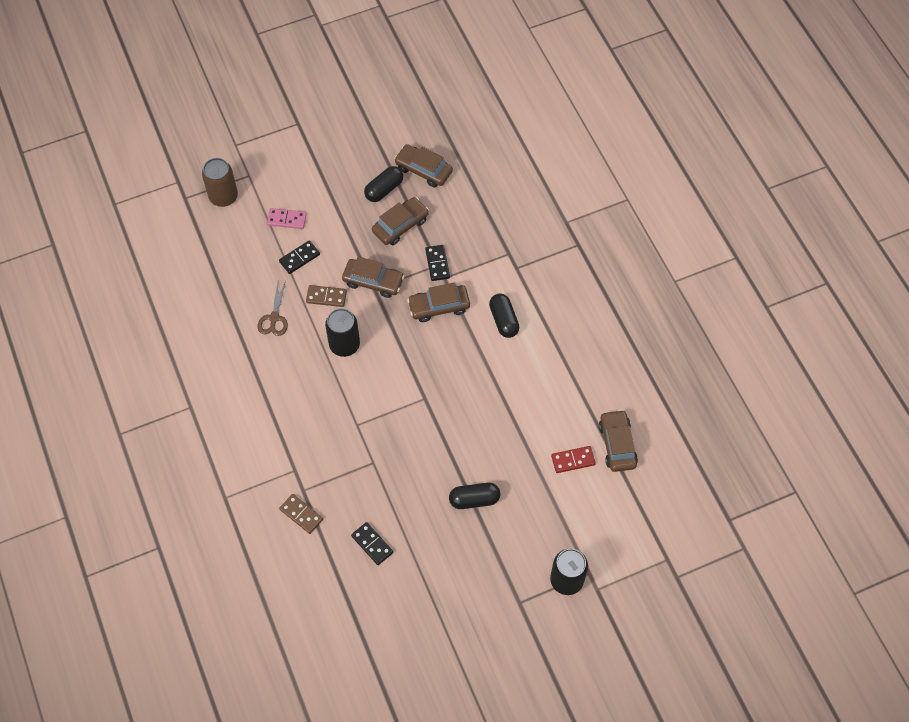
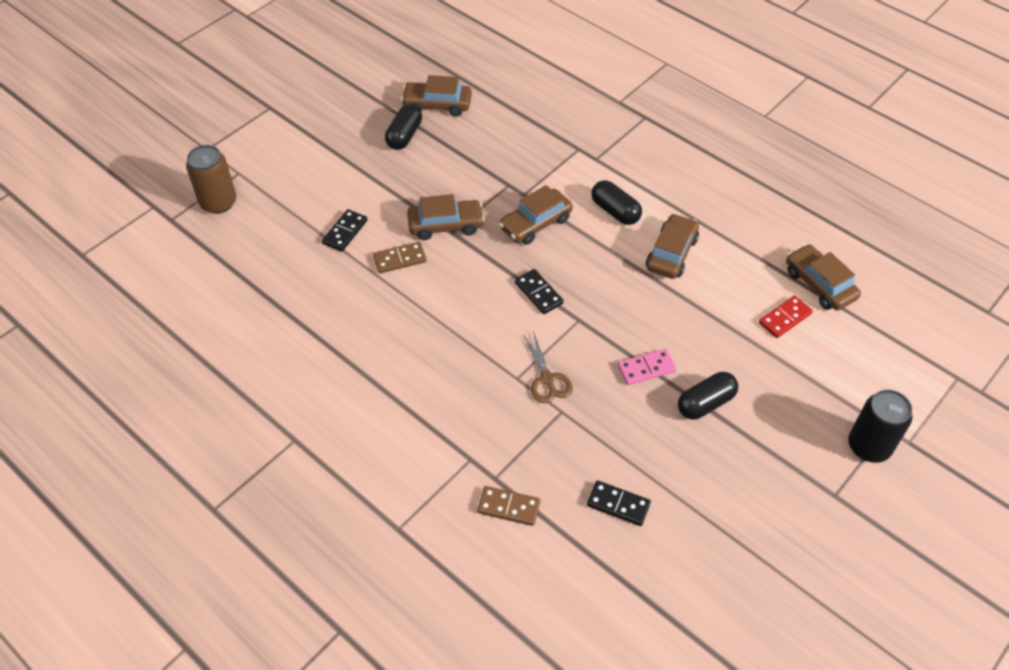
camera: 25 degrees left, 10 degrees down
(274, 318) = (349, 303): brown scissors -> brown scissors (547, 379)
(287, 219) = (308, 200): pink domino -> pink domino (646, 368)
(344, 345) = (450, 300): black can -> none
(400, 225) = (443, 162): brown car -> brown car (671, 253)
(437, 264) = (507, 184): black domino -> black domino (538, 293)

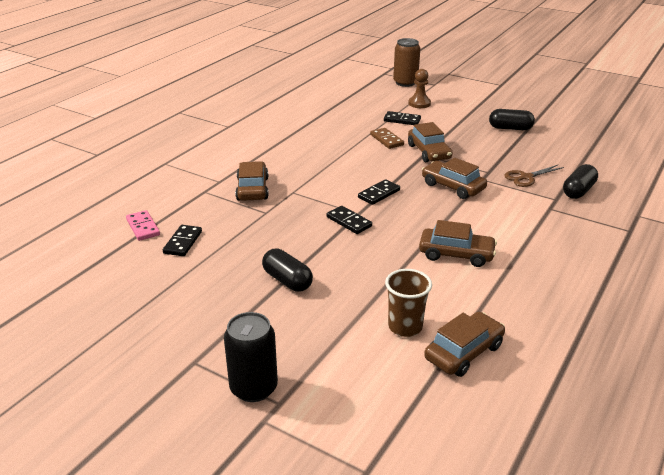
camera: 80 degrees right, 20 degrees down
(298, 203) = (419, 103): none -> brown pawn
(437, 105) = (555, 136): brown car -> brown car (252, 189)
(509, 507) = (180, 198): brown domino -> none
(547, 379) = (295, 204): brown scissors -> brown scissors (526, 177)
(596, 332) = (349, 222): none -> black domino
(615, 211) = (491, 222): black capsule -> black capsule (578, 191)
(646, 368) = (317, 248): pink domino -> pink domino (143, 227)
(784, 318) = (405, 327): red domino -> brown cup

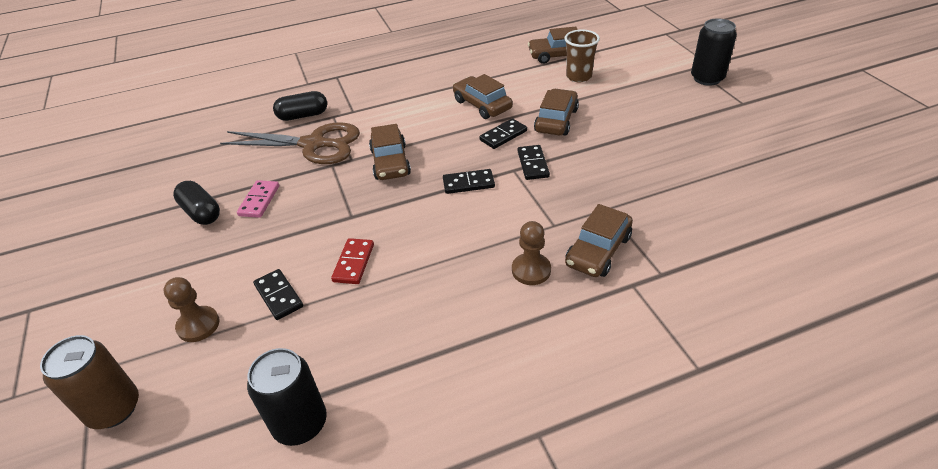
camera: 140 degrees left, 10 degrees up
(143, 227) = (762, 245): pink domino -> pink domino (259, 201)
(183, 242) = (718, 205): black domino -> black domino (503, 135)
(284, 168) = (531, 270): none -> brown pawn
(287, 280) = (637, 132): black capsule -> none
(328, 101) = (300, 423): none -> black can
(386, 140) = (354, 263): brown domino -> red domino
(429, 152) = (341, 217): brown car -> brown car (556, 120)
(526, 177) = (313, 144): brown scissors -> brown scissors, size x1.89

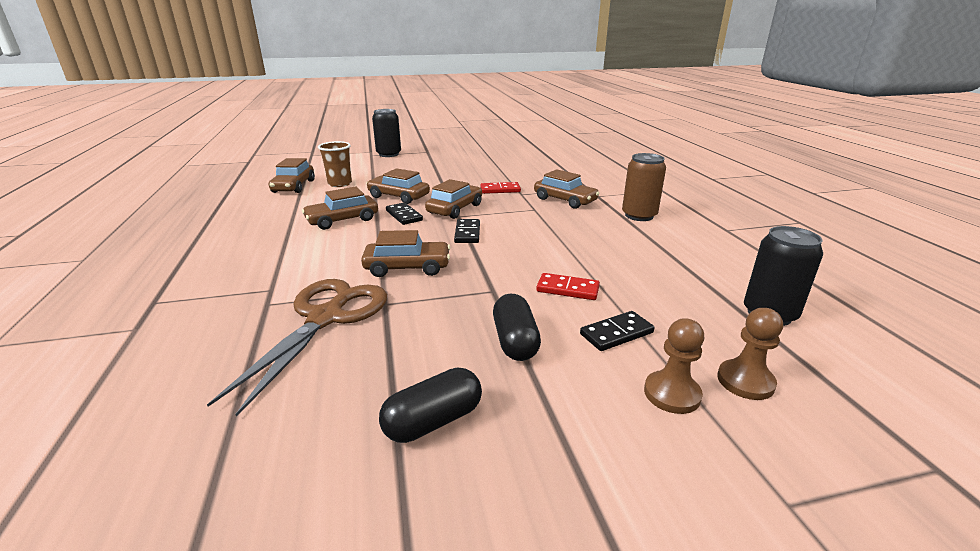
camera: 85 degrees left, 15 degrees down
(114, 409) = (830, 458): brown can -> brown can (639, 216)
(259, 201) = (431, 360): pink domino -> none
(303, 115) = (235, 329): black capsule -> black capsule (515, 341)
(531, 270) = (583, 220): brown pawn -> brown pawn (745, 381)
(533, 164) = (455, 209): black domino -> brown car
(612, 189) = (500, 190): none -> red domino

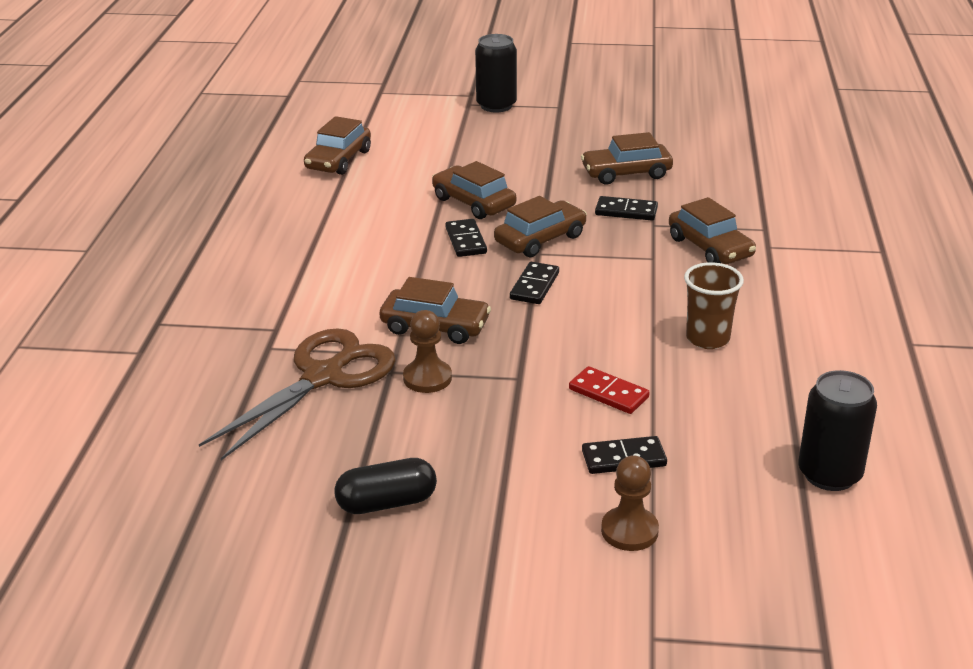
camera: 20 degrees right, 5 degrees up
(340, 184) = (402, 164): brown cup -> brown cup (707, 338)
(342, 220) = (384, 235): brown car -> brown car (626, 173)
(500, 190) = (626, 211): red domino -> black domino
(515, 341) = (507, 444): black capsule -> none
(639, 216) = (799, 295): brown can -> none
(745, 381) = (719, 537): brown pawn -> brown pawn (427, 378)

